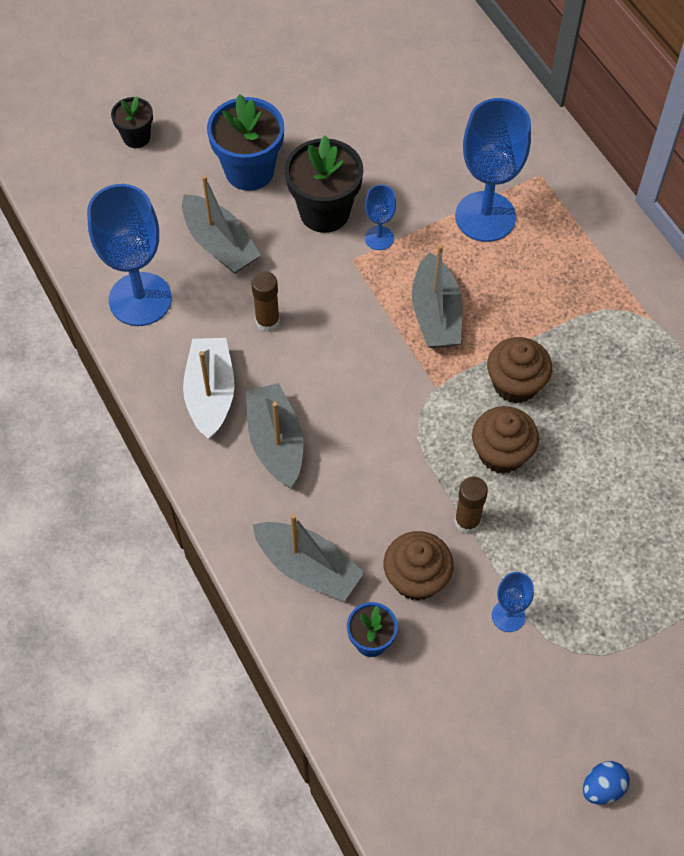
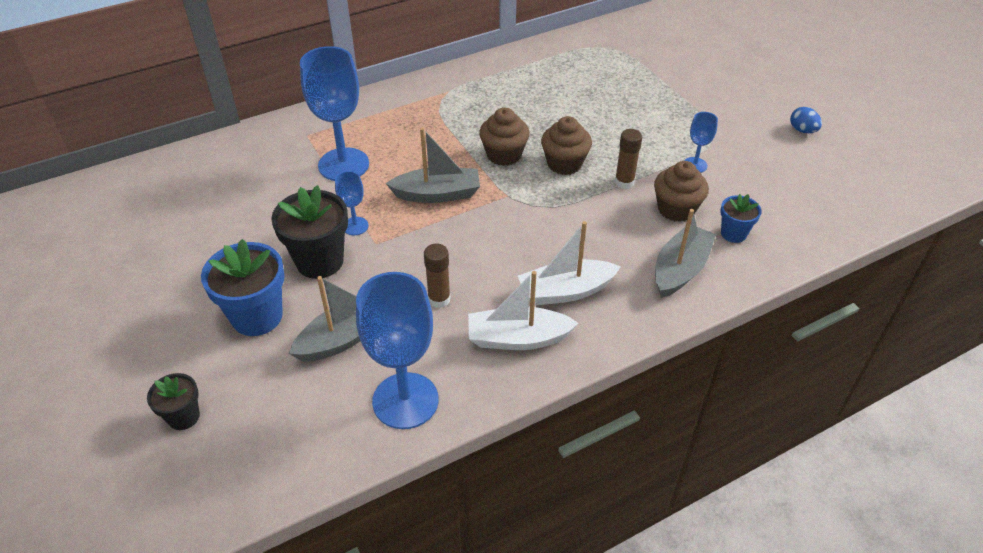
camera: 90 degrees left, 15 degrees down
(276, 442) = (565, 291): grey boat -> white boat

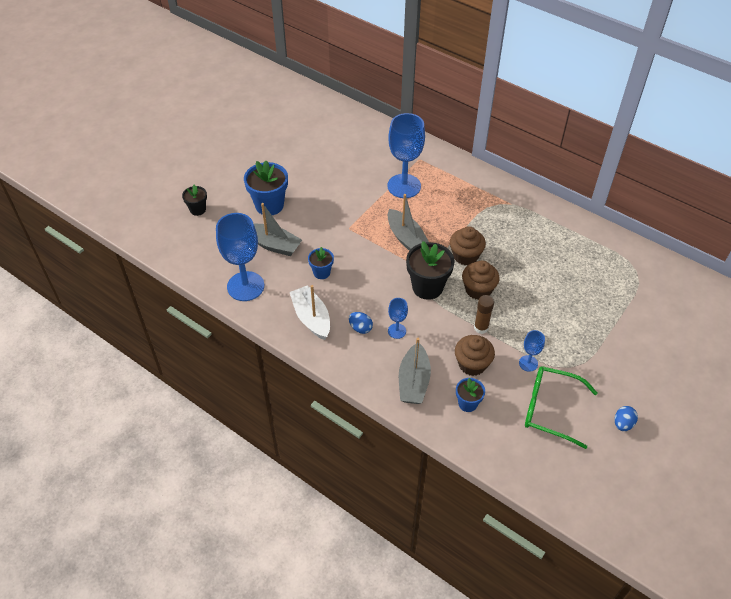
camera: 65 degrees right, 5 degrees up
(320, 261) = (321, 211): black flower pot -> black flower pot (427, 287)
(355, 226) = (356, 213): blue goblet -> blue goblet (397, 331)
(439, 299) = (321, 272): brown glue stick -> blue flower pot
(565, 291) = (360, 328): white boat -> blue egg
(680, 269) = (413, 381): grey boat -> grey boat turned 90 degrees clockwise
(765, 172) = (550, 409): none -> green glasses

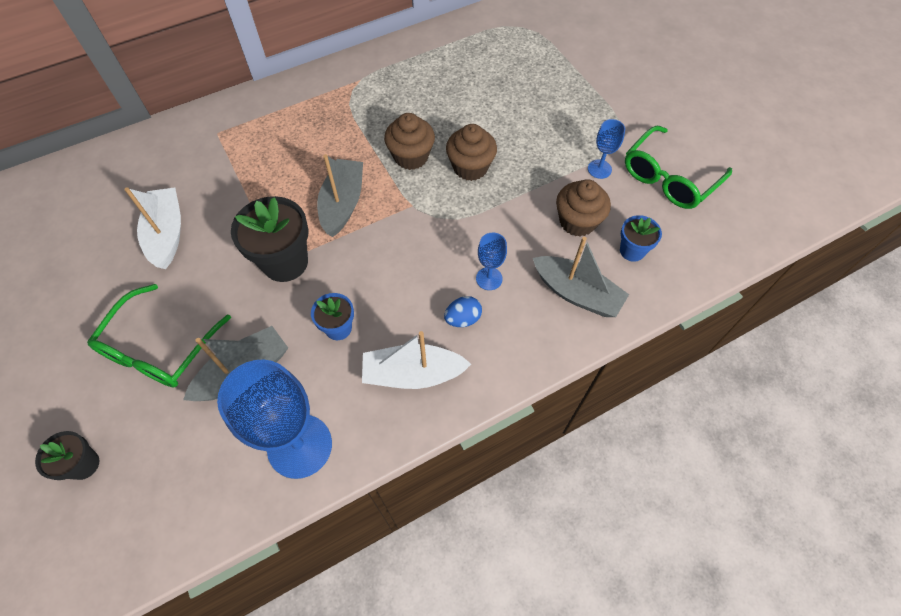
camera: 65 degrees left, 10 degrees up
(269, 205) = (159, 348): blue flower pot -> green glasses
(337, 173) = (167, 234): none -> white boat
(404, 186) = (251, 168): blue goblet -> none
(406, 238) = (343, 204): grey boat -> grey boat turned 75 degrees counterclockwise
(427, 287) = (437, 216): black flower pot -> black flower pot (285, 262)
(481, 328) = (528, 190): brown glue stick -> none
(623, 424) = (709, 127): blue egg -> none

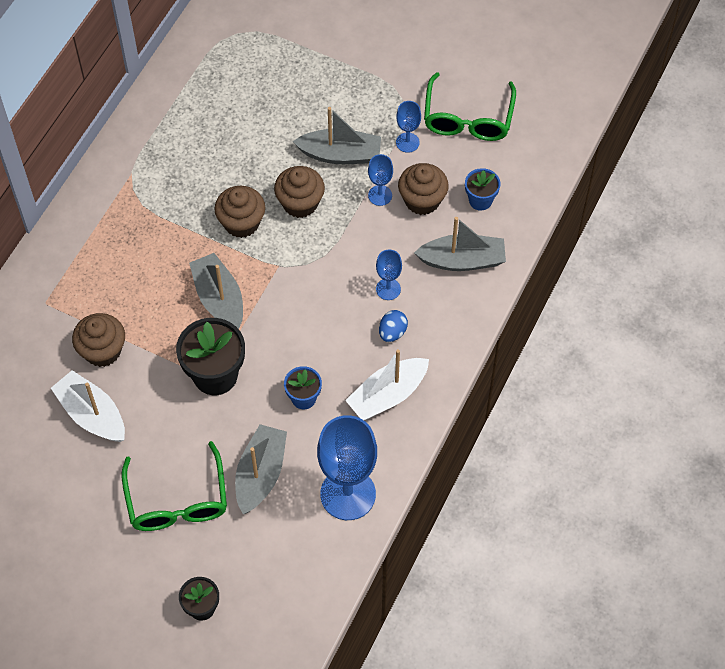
camera: 35 degrees left, 0 degrees up
(221, 190) = (102, 350): none -> brown cupcake
(534, 149) = (340, 154): none -> grey boat
(543, 197) = (380, 195): none -> blue goblet

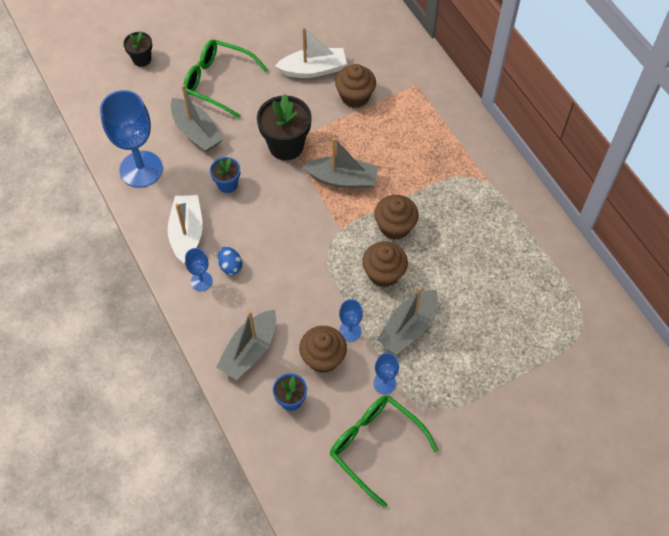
camera: 125 degrees right, 0 degrees up
(388, 289) = (266, 285): blue goblet -> blue goblet (201, 281)

